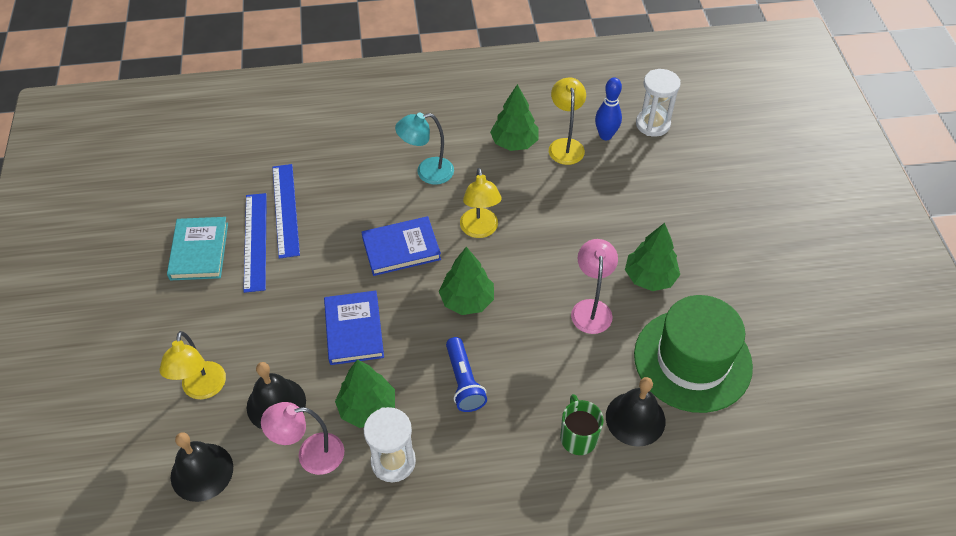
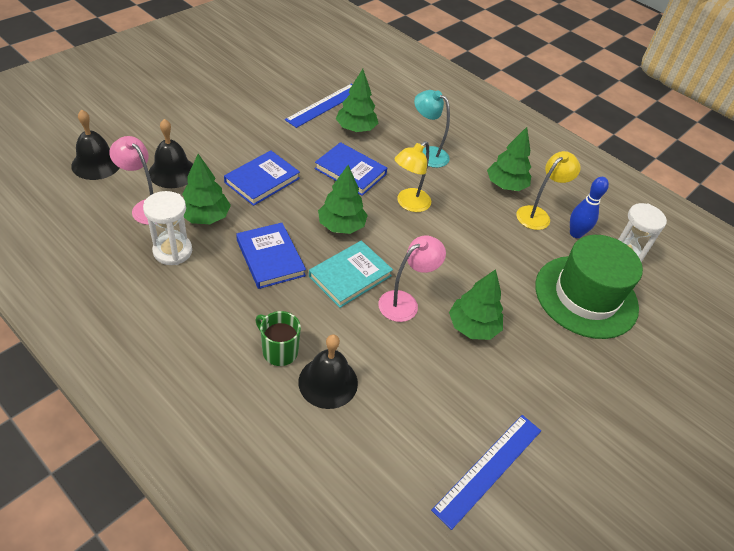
camera: 45 degrees right, 5 degrees down
(199, 251) = (256, 85): turquoise book -> turquoise book (350, 276)
(202, 389) = (157, 135): yellow lamp -> none
(255, 241) = (287, 104): blue ruler -> blue ruler (489, 469)
(344, 206) = (356, 129): none -> green tree
(464, 382) = (270, 258): blue flashlight -> blue book
(578, 437) = (279, 351): green mug -> green mug turned 90 degrees counterclockwise
(692, 360) = (421, 397): green hat -> green hat (586, 296)

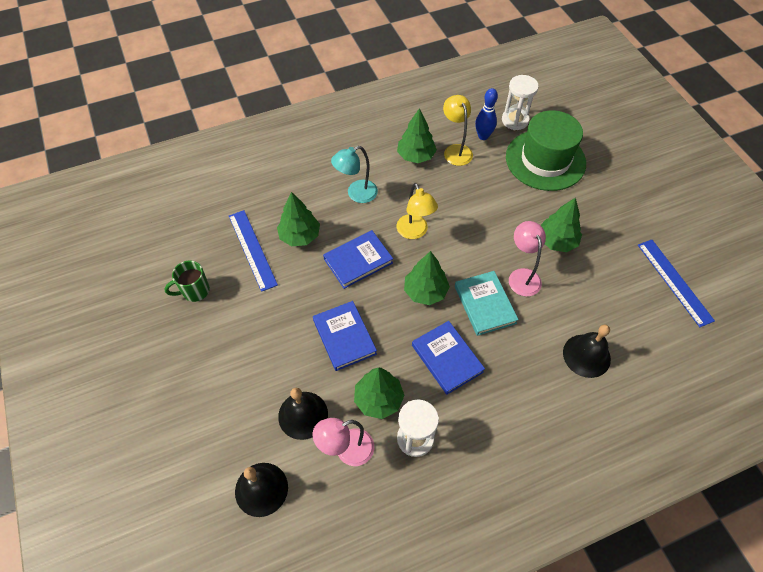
camera: 60 degrees left, 10 degrees up
(270, 258) = (447, 358): blue book -> blue book turned 60 degrees clockwise
(279, 351) = (549, 381): green mug -> green mug (195, 291)

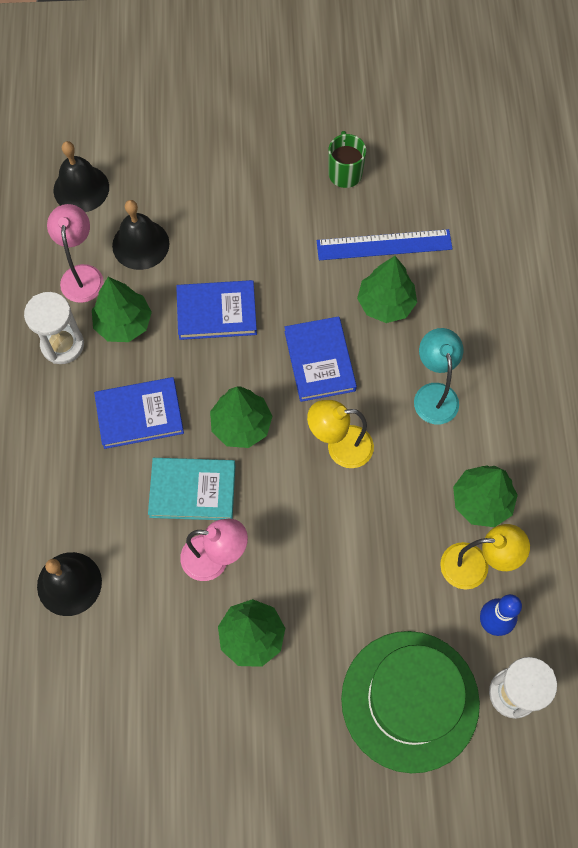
camera: 110 degrees right, 10 degrees up
(674, 281) = (119, 774): blue ruler -> none

